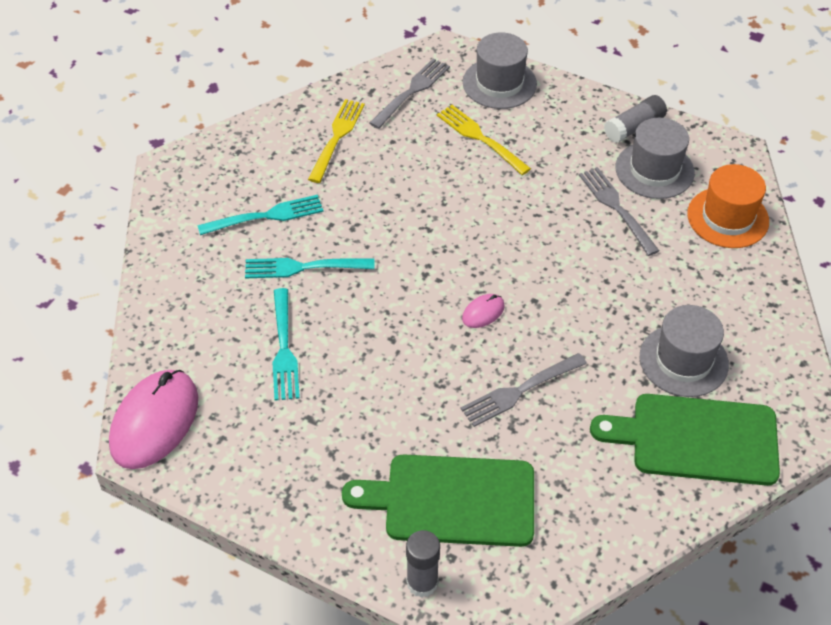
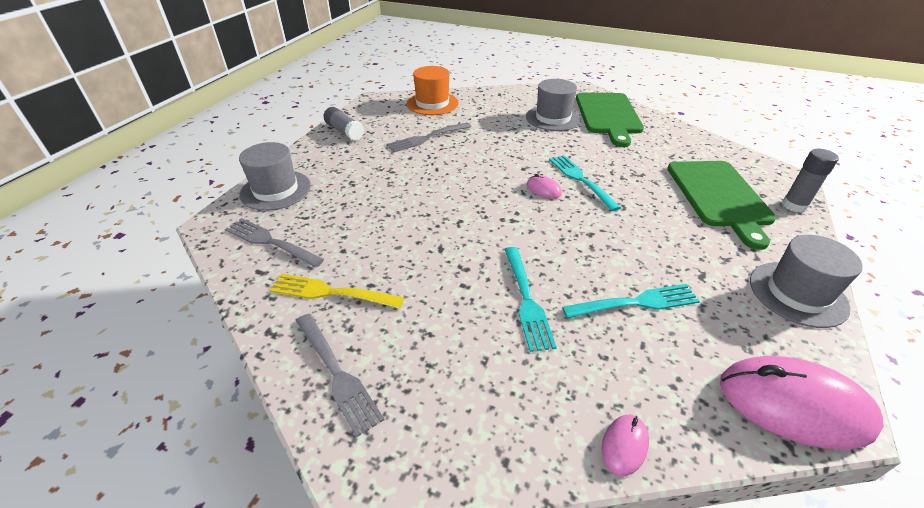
camera: 95 degrees left, 10 degrees down
(153, 300) = (624, 445): none -> pink mouse
(265, 216) = (458, 342): turquoise fork -> turquoise fork (581, 180)
(481, 138) = (347, 197): yellow fork -> none
(520, 390) = (607, 172): grey fork -> grey fork (336, 373)
(654, 170) = (389, 125): grey hat -> grey hat (797, 293)

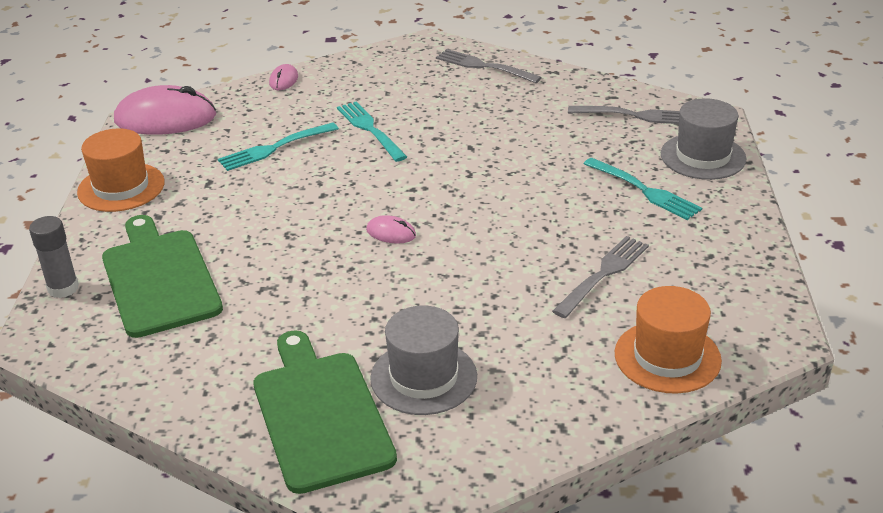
camera: 160 degrees right, 5 degrees down
(332, 292) = (535, 99): yellow fork -> none
(345, 131) = (736, 254): grey glue stick -> none
(581, 180) = (345, 258): turquoise fork -> turquoise fork (643, 190)
(797, 293) = (121, 187): grey hat -> orange hat

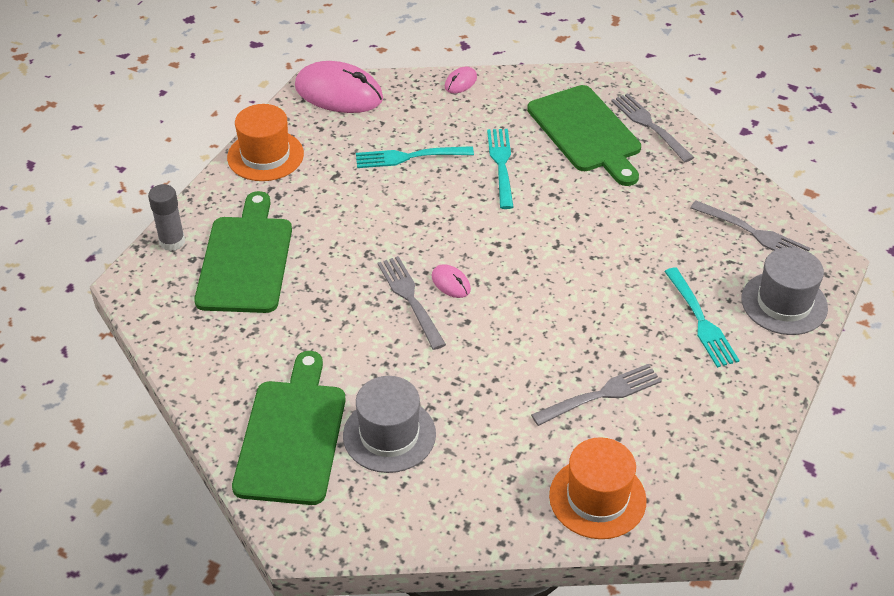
camera: 25 degrees right, 10 degrees up
(361, 258) = (411, 299): none -> grey fork
(431, 86) = (586, 133): none -> green cutting board

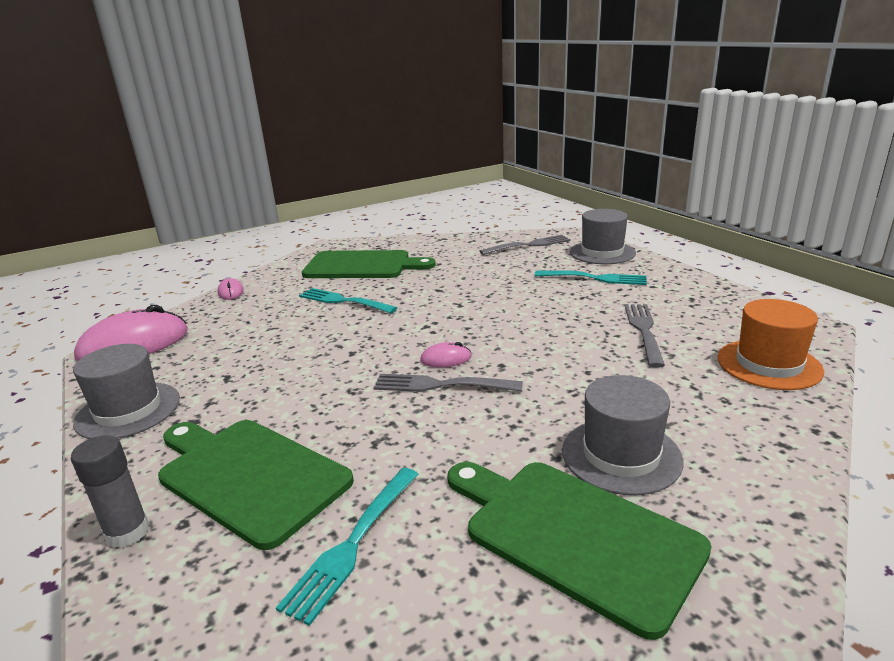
camera: 55 degrees left, 20 degrees down
(265, 156) = (128, 410): orange hat -> grey hat
(410, 157) = (270, 334): turquoise fork -> turquoise fork (353, 542)
(650, 126) = (390, 247): grey fork -> none

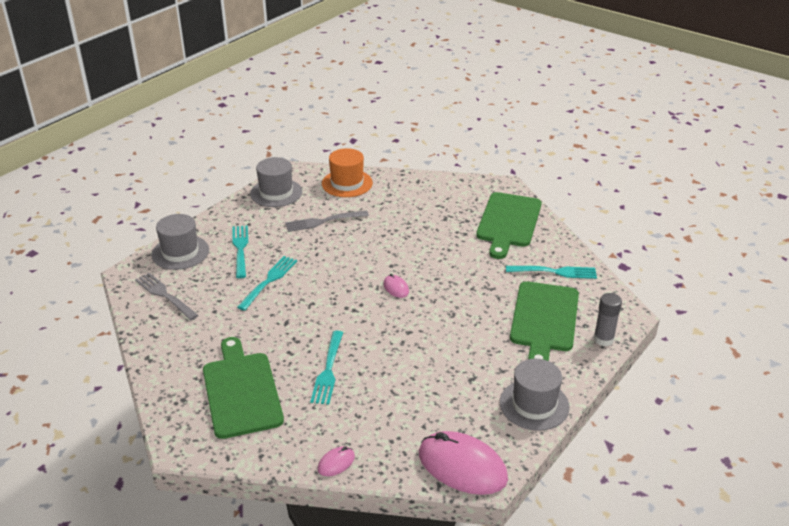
camera: 115 degrees left, 10 degrees up
(442, 385) = (426, 281): grey fork -> none
(519, 287) = (269, 281): none -> turquoise fork
(621, 455) = (452, 217): grey hat -> grey hat (276, 193)

